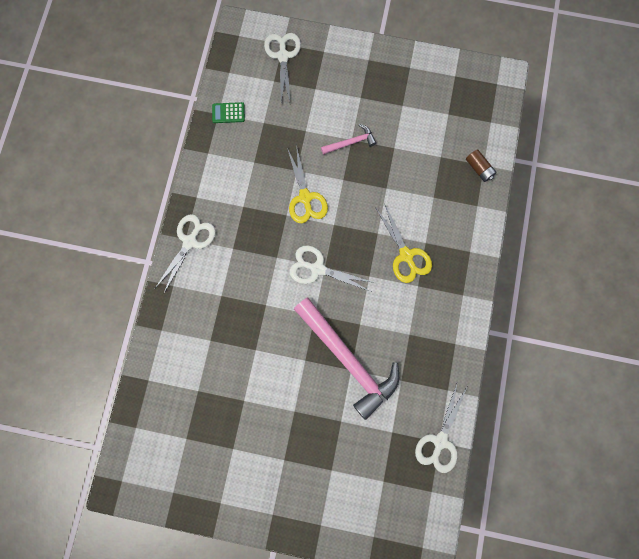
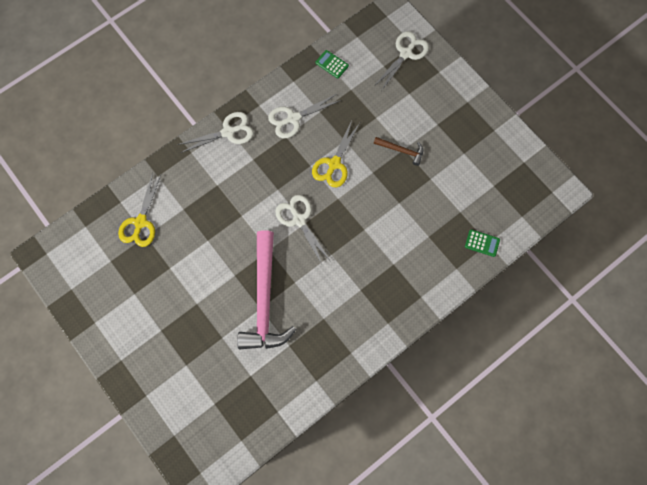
camera: 40 degrees right, 5 degrees down
(351, 142) = (401, 151): pink hammer -> brown hammer
(406, 255) = (371, 261): yellow scissors -> yellow scissors (140, 222)
(440, 441) = (279, 411): white scissors -> white scissors (293, 118)
(479, 168) = (482, 243): brown battery -> green calculator

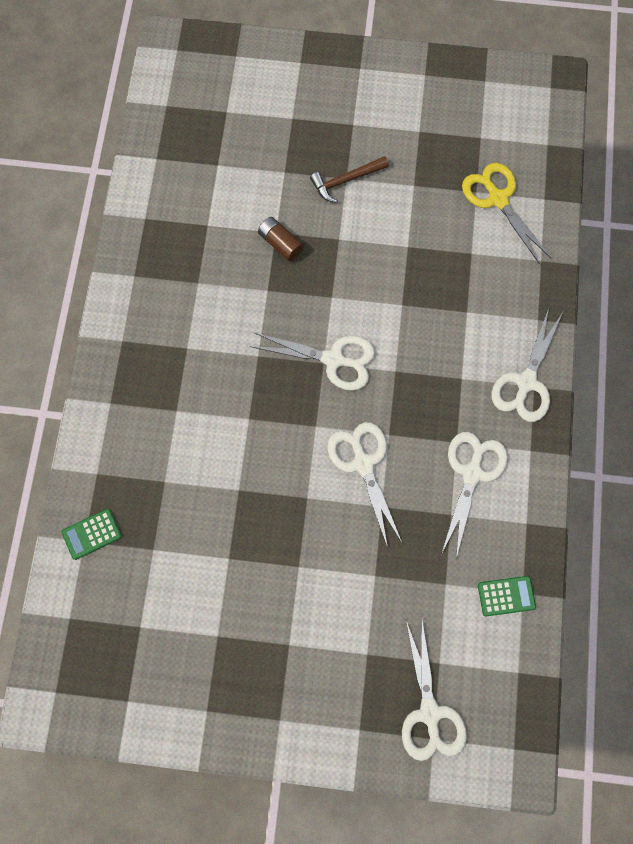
camera: 135 degrees right, 0 degrees up
(264, 300) = (280, 243): pink hammer -> brown battery
(334, 164) = (363, 464): yellow scissors -> white scissors
(401, 151) = (299, 561): brown hammer -> brown hammer (345, 180)

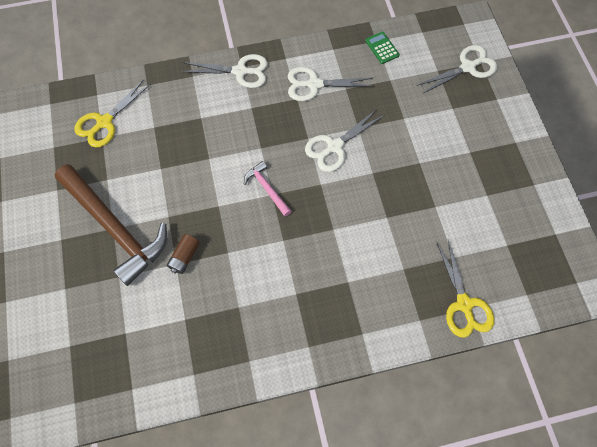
camera: 110 degrees left, 5 degrees down
(91, 534) = (464, 304): green calculator -> yellow scissors
(334, 359) = (267, 188): white scissors -> pink hammer
(345, 180) = (115, 228): brown hammer -> brown hammer, size x2.21

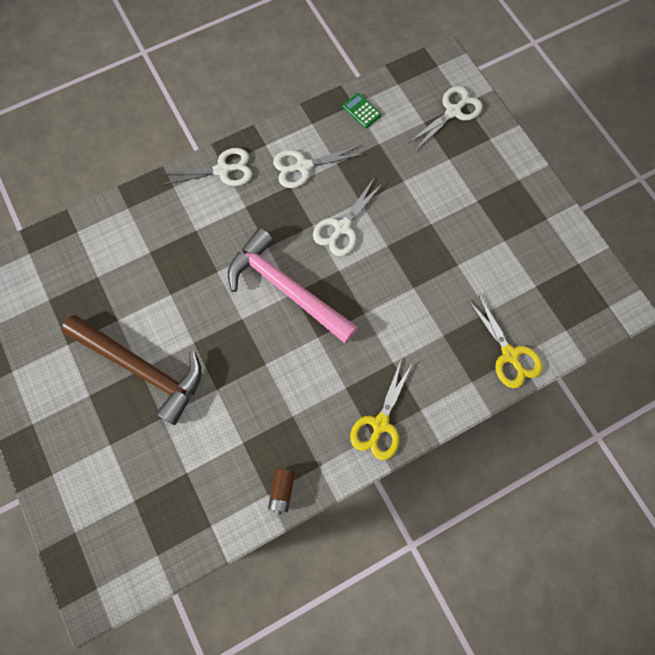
camera: 15 degrees left, 5 degrees up
(104, 122) = (95, 259): yellow scissors -> yellow scissors (380, 424)
(184, 257) = (223, 380): brown battery -> brown battery (282, 490)
(267, 188) = (286, 288): pink hammer -> pink hammer, size x2.21

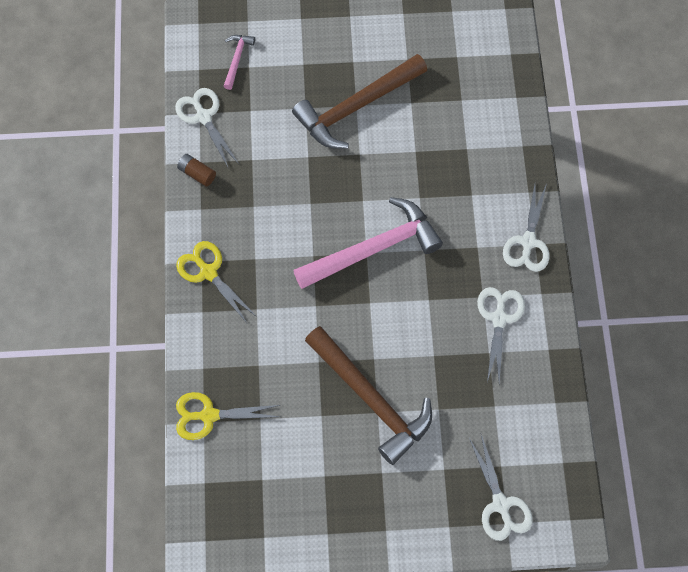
camera: 115 degrees right, 5 degrees down
(129, 519) = (237, 59): none -> pink hammer
(342, 228) = (413, 325): white scissors -> white scissors (203, 117)
(361, 111) = (543, 406): green calculator -> none
(423, 232) = (371, 399): none -> brown hammer

